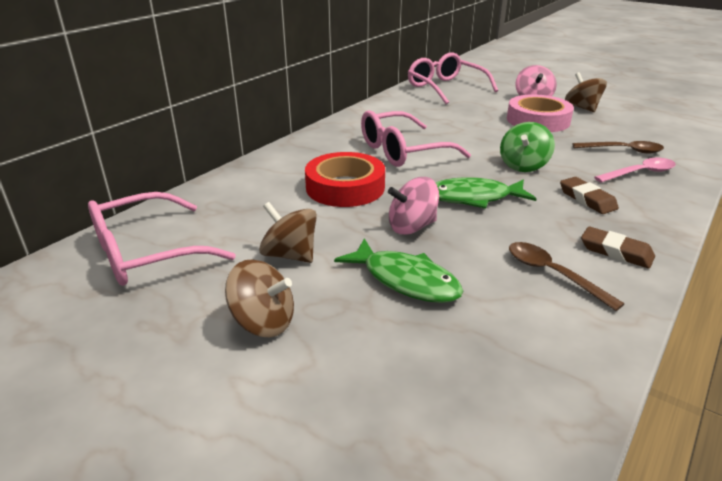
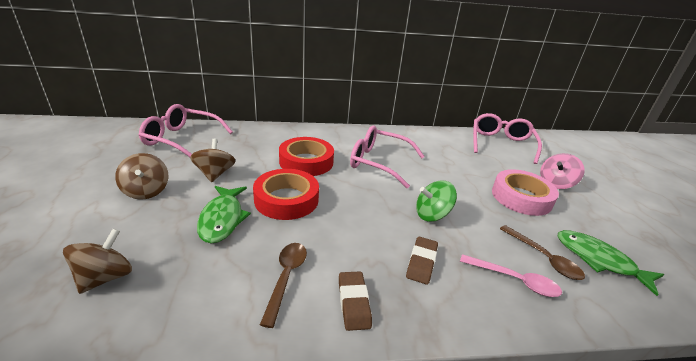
camera: 45 degrees right, 0 degrees up
(412, 227) = (286, 199): pink spinning top -> red tape
(473, 198) = (352, 209): green fish -> green fish (598, 260)
(582, 108) = (588, 211): brown spinning top -> brown spinning top (105, 277)

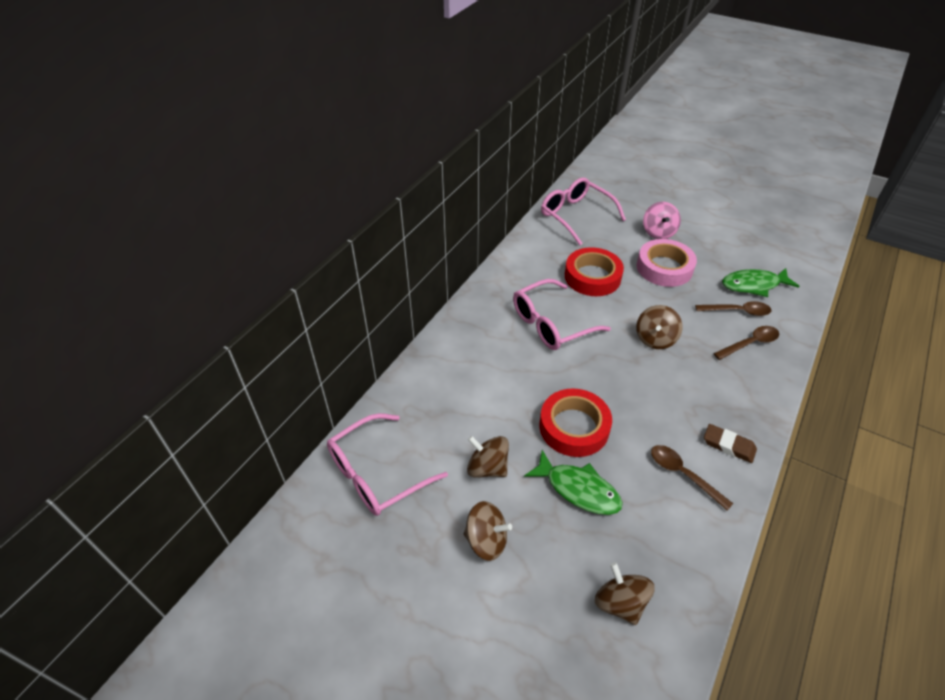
camera: 50 degrees left, 15 degrees up
(306, 162) = (512, 379): red tape -> red tape (592, 277)
(421, 262) = (707, 382): brown eraser -> none
(432, 215) = (655, 339): green spinning top -> brown spinning top
(514, 280) = (750, 343): pink spoon -> brown spoon

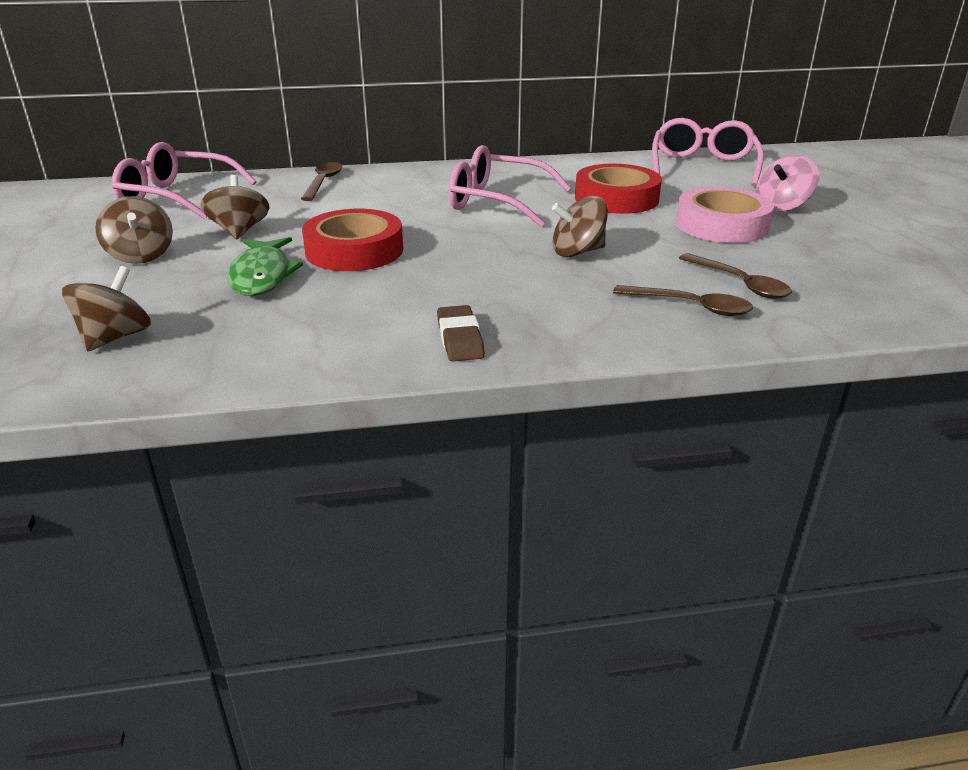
camera: 50 degrees right, 15 degrees down
(683, 474) = (364, 323): brown spoon -> brown spoon (323, 182)
(753, 285) = (822, 281): green fish -> none

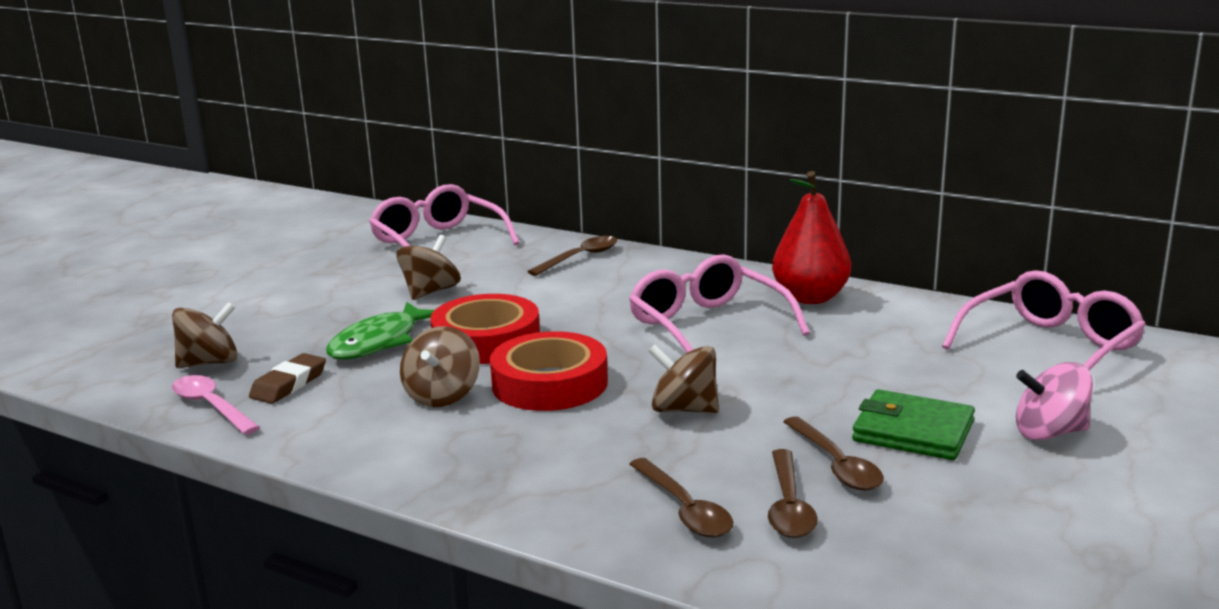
camera: 40 degrees right, 10 degrees down
(141, 255) = (328, 294): brown spinning top -> brown spinning top (442, 396)
(187, 369) = (211, 406): none -> pink spoon
(460, 339) = (424, 457): brown eraser -> brown eraser (289, 384)
(529, 171) = (810, 297): none -> red pear
(616, 198) = (849, 359): red tape -> red tape (549, 383)
(719, 254) = (836, 465): none -> brown spoon
(721, 225) = (913, 431): pink tape -> green wallet

